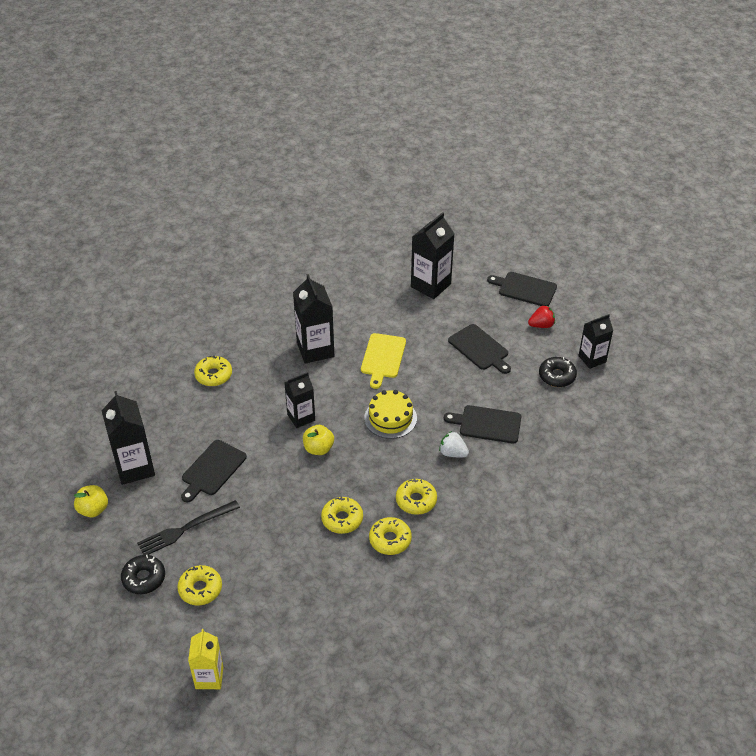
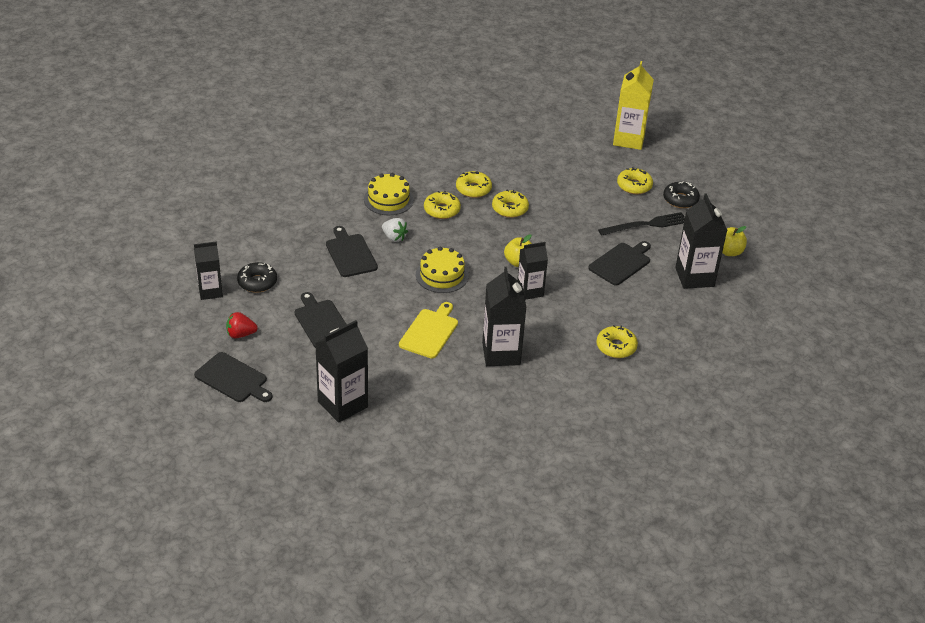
camera: 170 degrees left, 5 degrees down
(209, 677) = (628, 139): yellow carton -> yellow carton, size x1.54
(478, 503) = (388, 199): none -> yellow cake
(487, 424) = (350, 254): black cutting board -> black cutting board turned 135 degrees counterclockwise

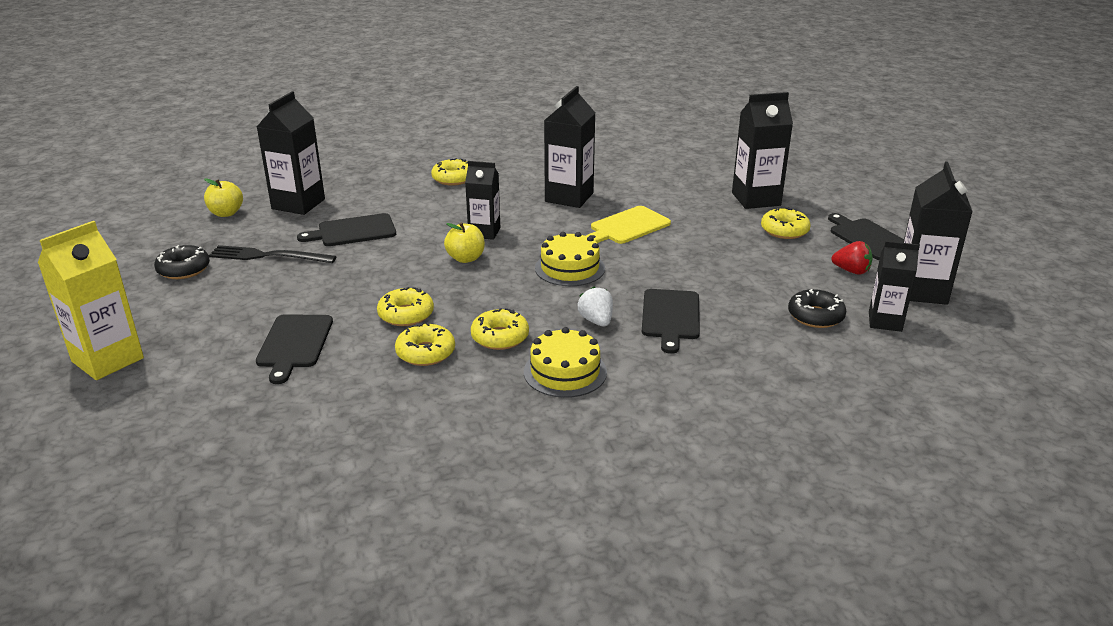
camera: 150 degrees left, 10 degrees down
(187, 328) = (921, 291): none -> black carton
(322, 322) = (746, 260): black cutting board -> black cutting board (294, 344)
(634, 186) = (209, 298): yellow donut -> yellow donut (784, 230)

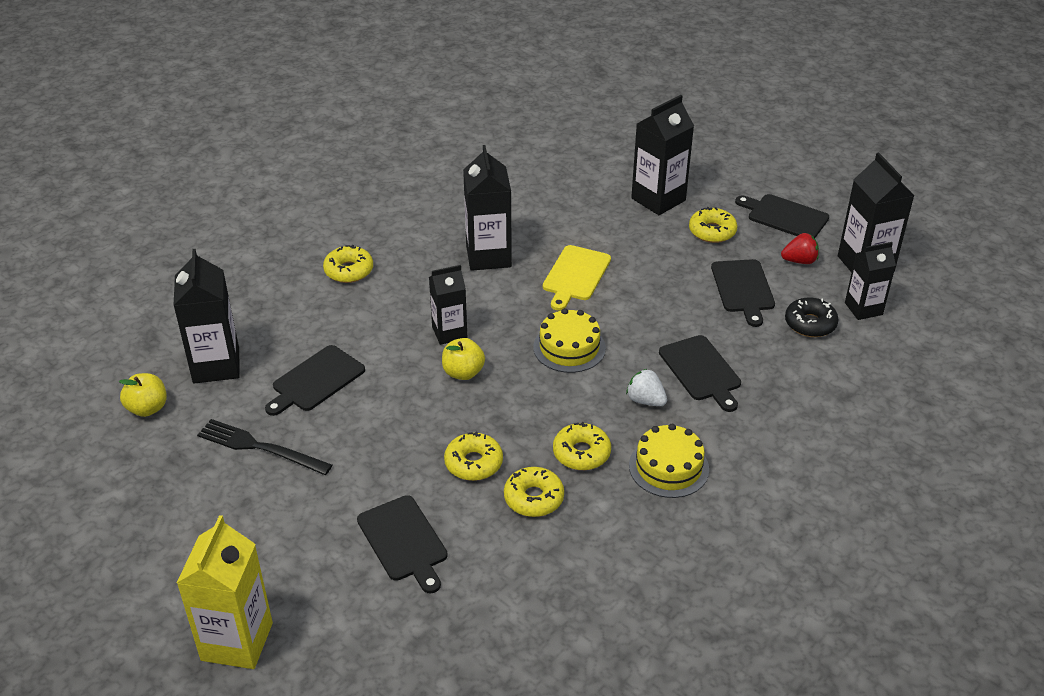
camera: 30 degrees left, 10 degrees up
(183, 269) = (187, 501): black donut -> none
(268, 256) = (260, 447): black fork -> black fork turned 45 degrees clockwise
(773, 274) = (743, 289): none -> black cutting board

